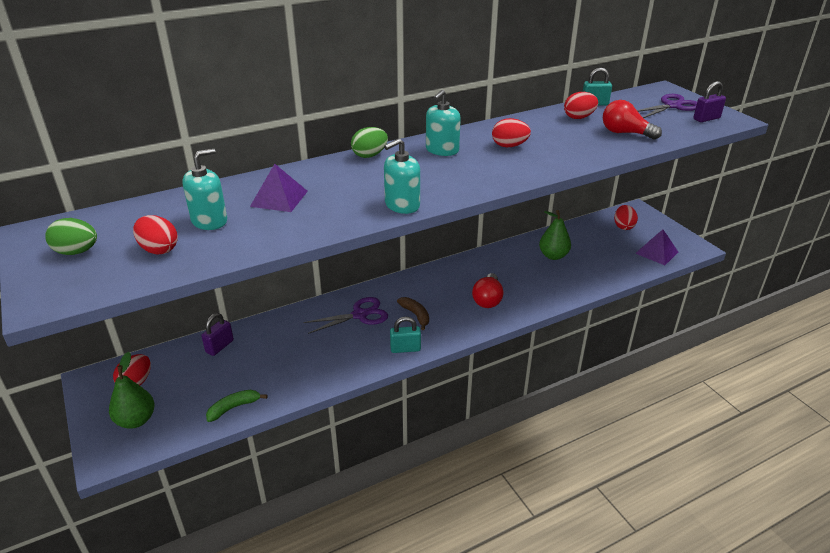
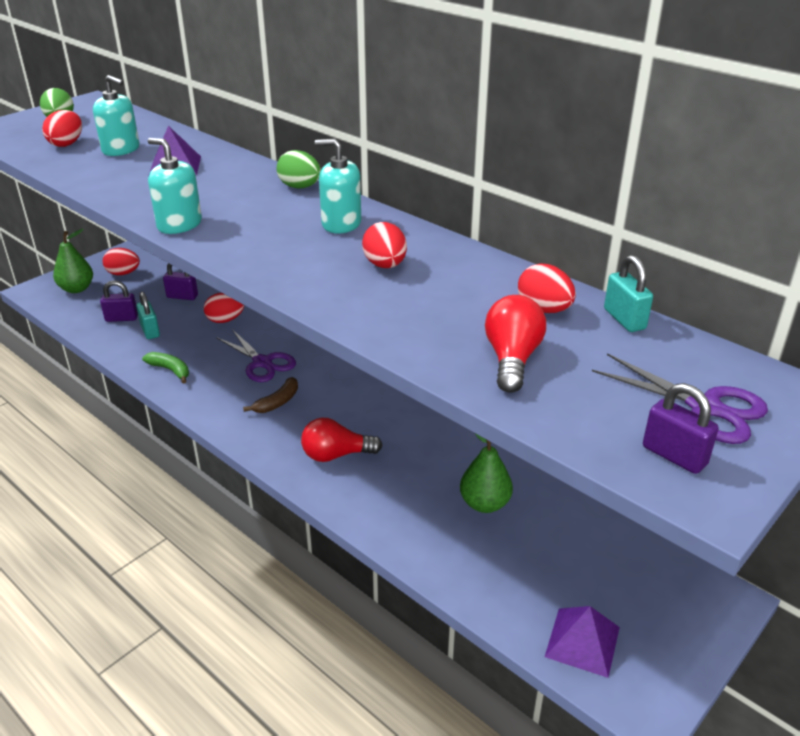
camera: 70 degrees right, 0 degrees up
(226, 390) = (121, 318): none -> purple padlock
(234, 408) = (98, 329): green banana -> green banana (170, 370)
(405, 349) = (211, 408): turquoise padlock -> turquoise padlock (150, 331)
(623, 226) = (643, 583): red egg -> red egg (225, 320)

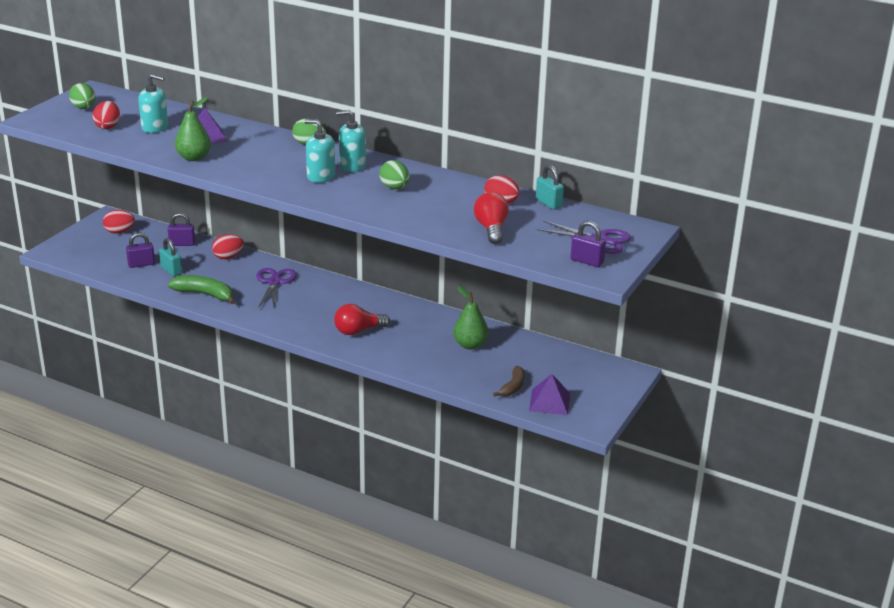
camera: 15 degrees left, 5 degrees down
(77, 289) = (87, 247): green pear -> green pear (194, 158)
(170, 370) = (205, 294): green banana -> green banana, size x1.52
(179, 224) = (242, 175): turquoise soap dispenser -> turquoise soap dispenser (320, 176)
(262, 363) = (274, 282): purple scissors -> purple scissors turned 120 degrees counterclockwise
(277, 402) = (299, 305): brown banana -> brown banana (513, 387)
(385, 265) = (394, 188): red egg -> green egg

